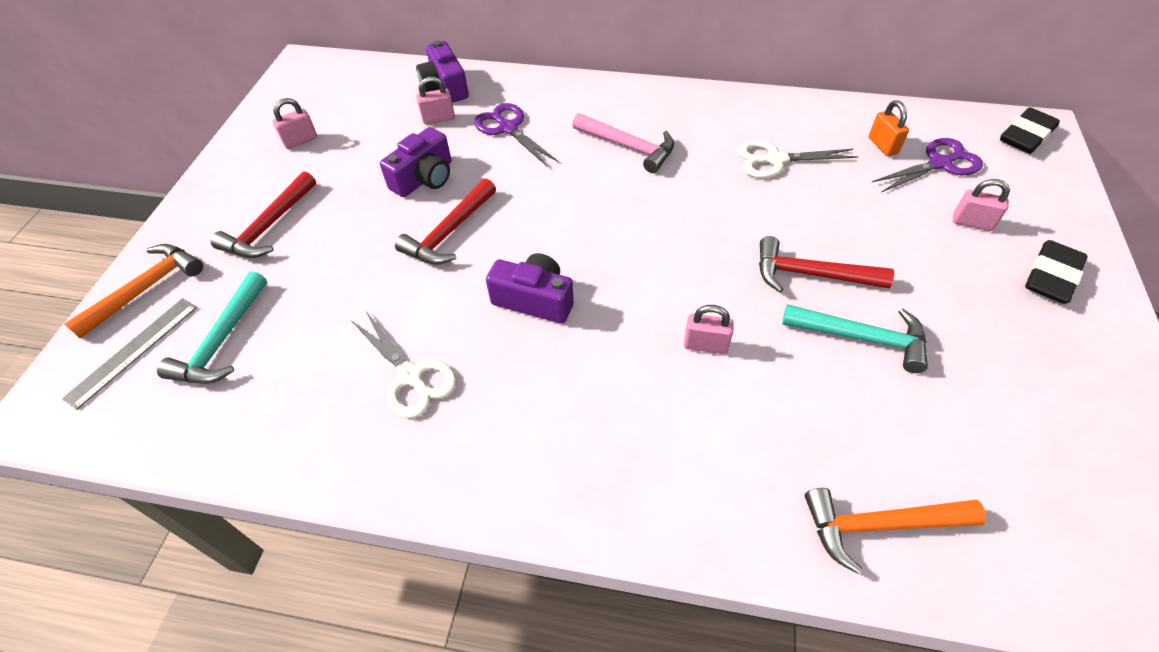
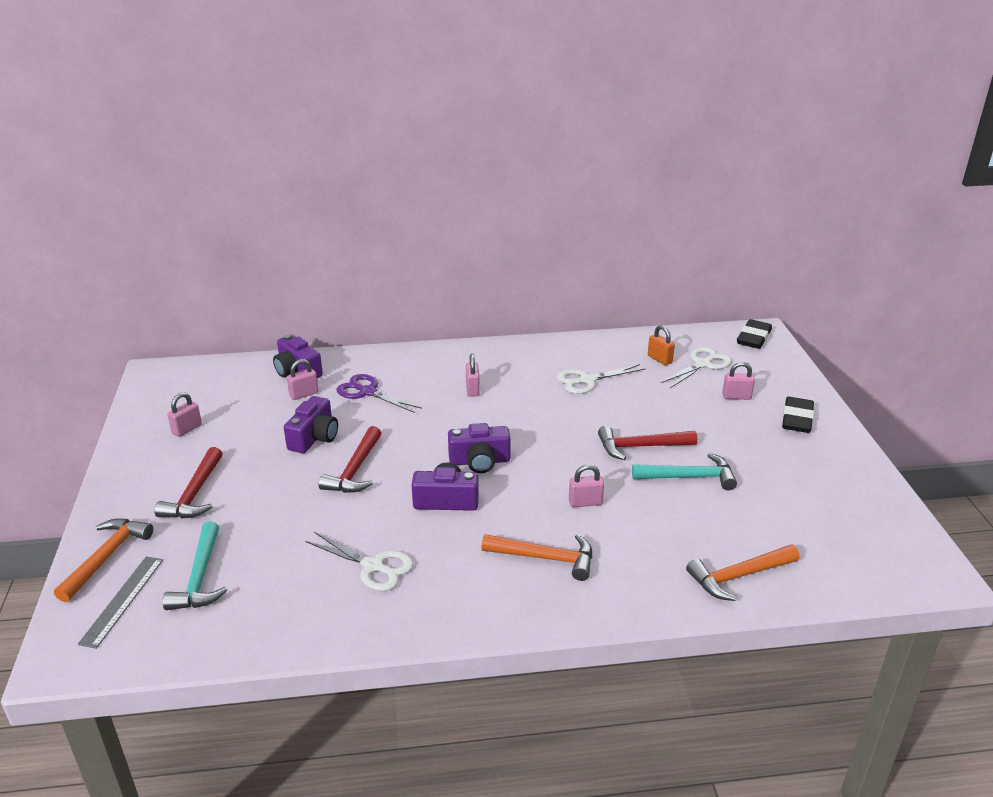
camera: 20 degrees left, 20 degrees down
(597, 252) = (479, 461): none -> purple camera
(622, 420) = (546, 558): none -> orange hammer
(629, 147) = (472, 389): pink hammer -> pink padlock
(940, 163) = (703, 364): purple scissors -> white scissors

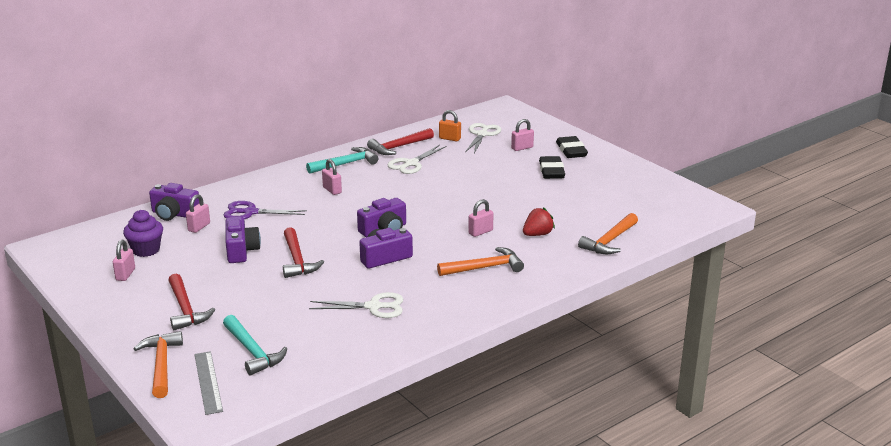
camera: 30 degrees left, 5 degrees down
(232, 406) = (146, 250): none -> purple cupcake
(640, 447) = (486, 192): red hammer -> red hammer (398, 147)
(652, 531) = (537, 234): none -> red strawberry
(690, 477) = (534, 200): turquoise hammer -> turquoise hammer (345, 164)
(753, 338) = (502, 111): black eraser -> black eraser (551, 171)

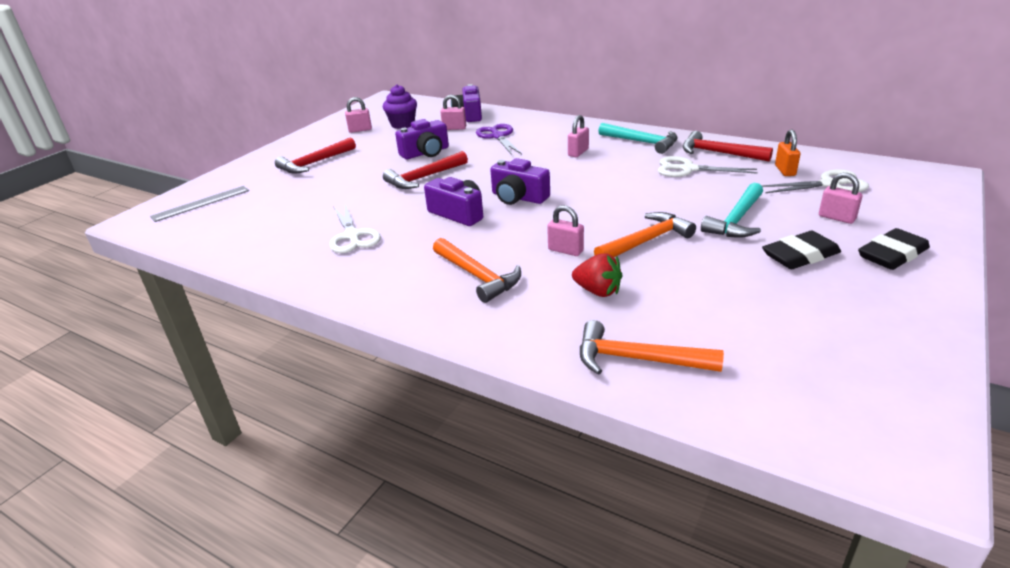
camera: 70 degrees right, 5 degrees up
(161, 364) = (227, 180): orange hammer -> orange hammer (646, 241)
(253, 352) = (252, 206): turquoise hammer -> turquoise hammer (736, 220)

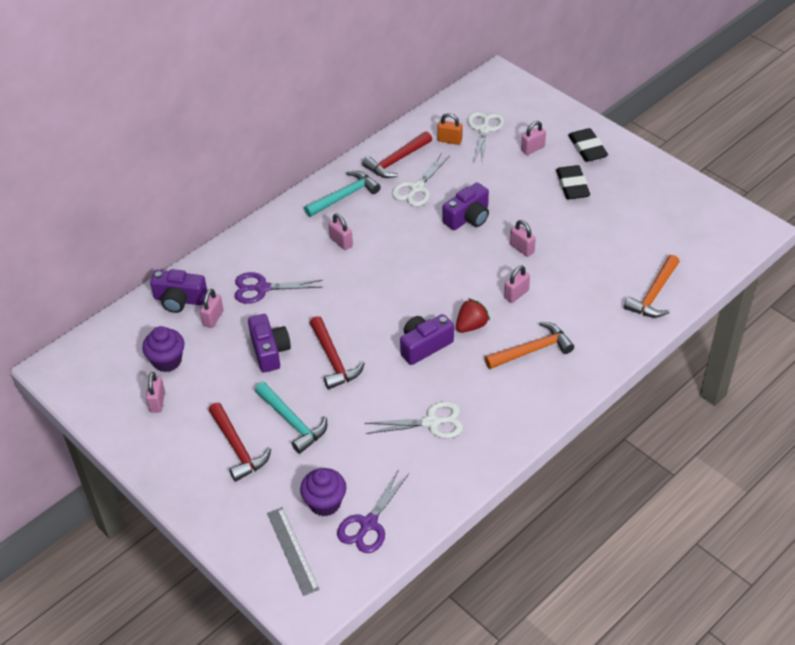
camera: 75 degrees left, 15 degrees up
(223, 229) = (368, 524): none -> purple scissors
(251, 206) = (325, 503): none -> purple cupcake
(518, 197) = (413, 302): purple camera -> purple camera (468, 217)
(598, 291) = (577, 292): red strawberry -> red strawberry (471, 326)
(646, 241) = (522, 248): orange hammer -> pink padlock
(736, 220) = (513, 195): turquoise hammer -> turquoise hammer (292, 422)

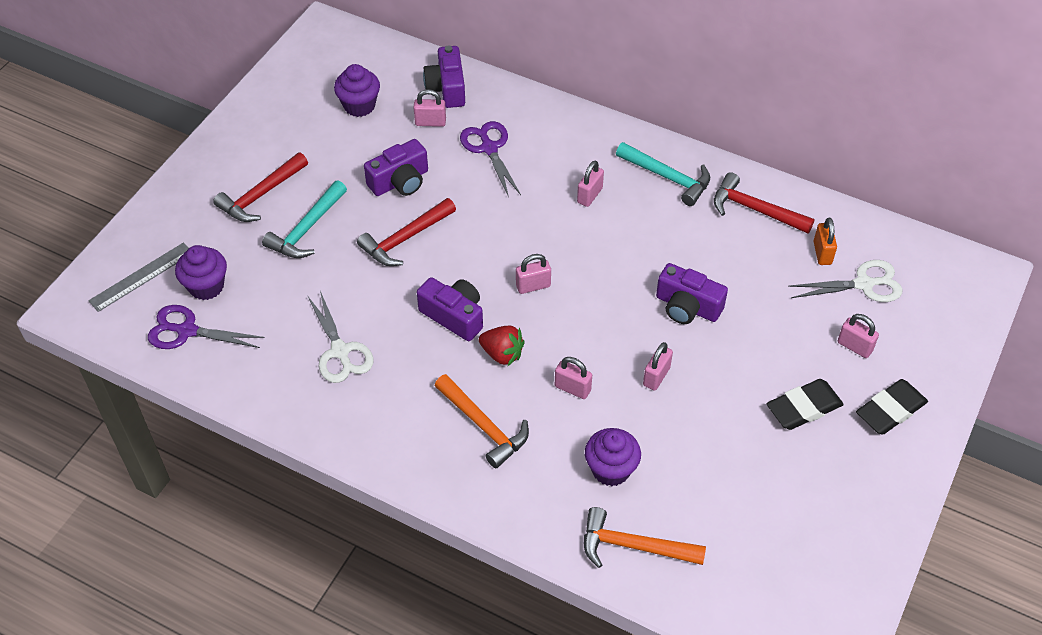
camera: 70 degrees right, 5 degrees up
(157, 402) = (304, 116): pink padlock -> pink padlock (533, 286)
(416, 188) = (715, 242): white scissors -> none
(591, 291) = (611, 469): none -> purple cupcake

